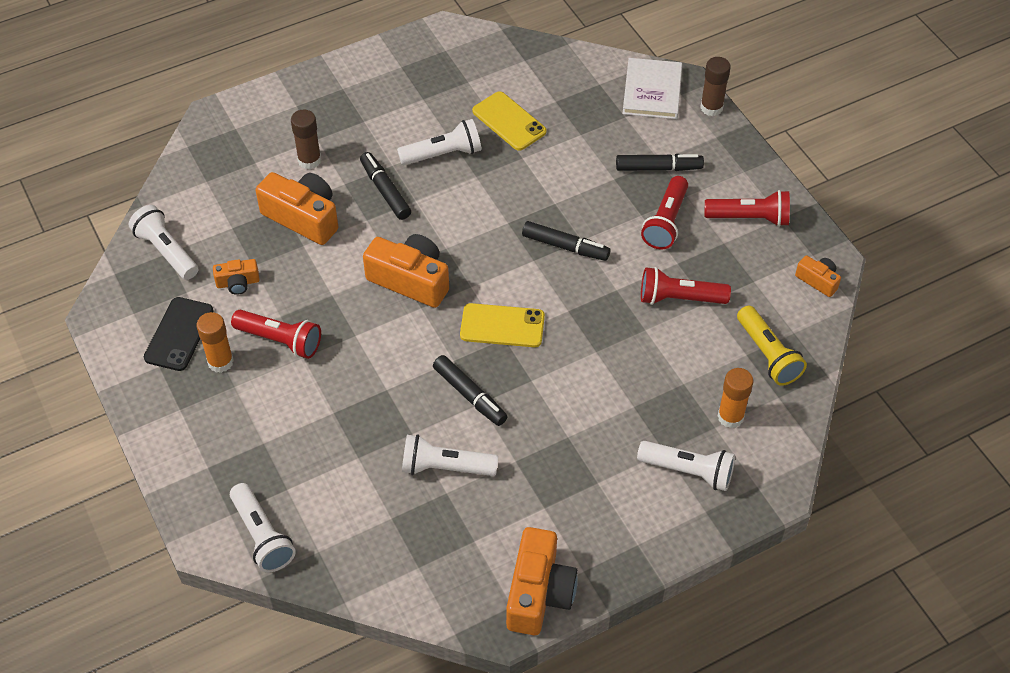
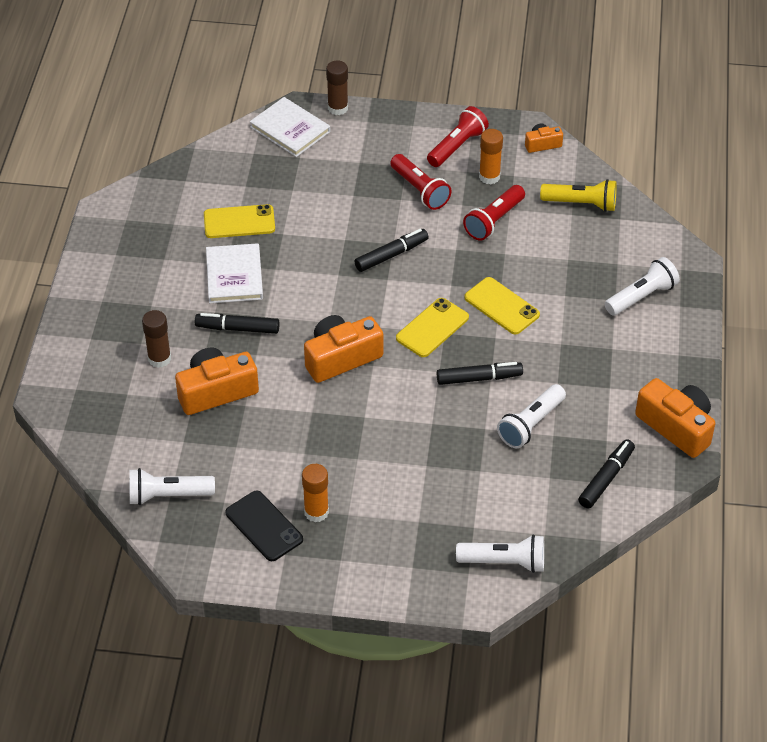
camera: 55 degrees left, 5 degrees down
(238, 283) = (245, 464): orange camera -> none
(280, 340) = (328, 464): red flashlight -> none
(443, 154) = (234, 276): white flashlight -> white book
(575, 364) = (501, 306): none -> yellow phone
(658, 168) = (366, 166): black marker -> black marker (606, 478)
(730, 417) = (615, 251): orange glue stick -> orange glue stick (489, 177)

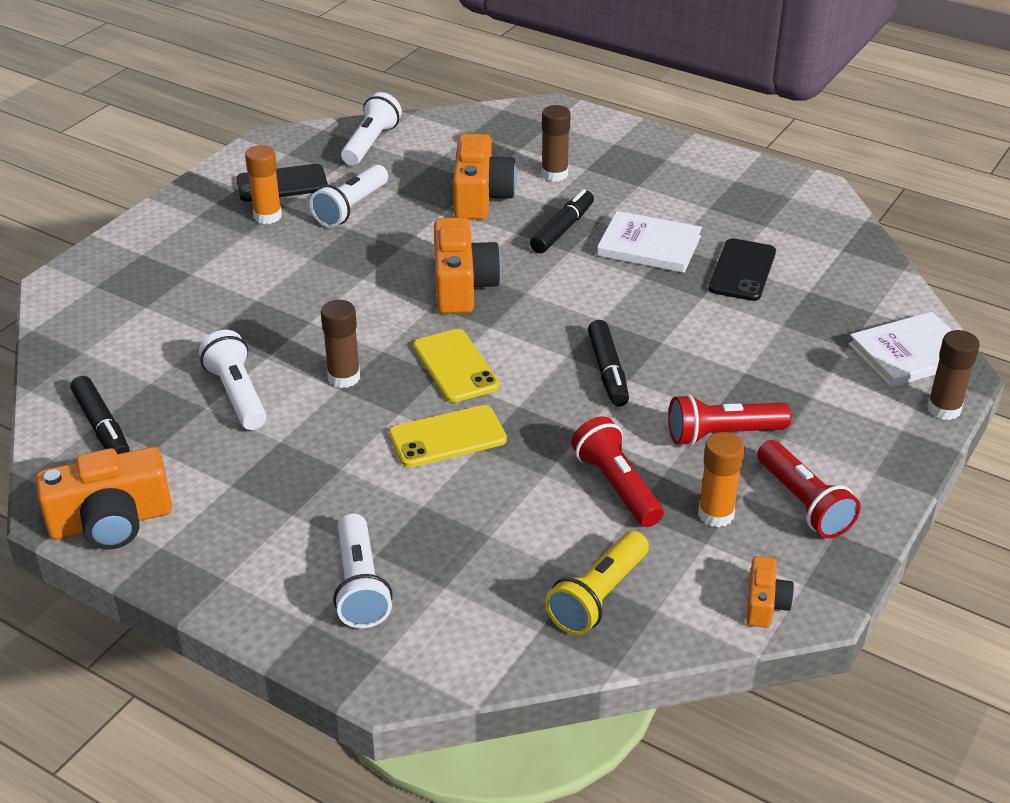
camera: 115 degrees right, 10 degrees down
(239, 222) = (742, 270): yellow phone -> black phone
(479, 378) = (344, 377): black marker -> brown glue stick
(504, 562) = (80, 312): white flashlight -> white flashlight (351, 208)

